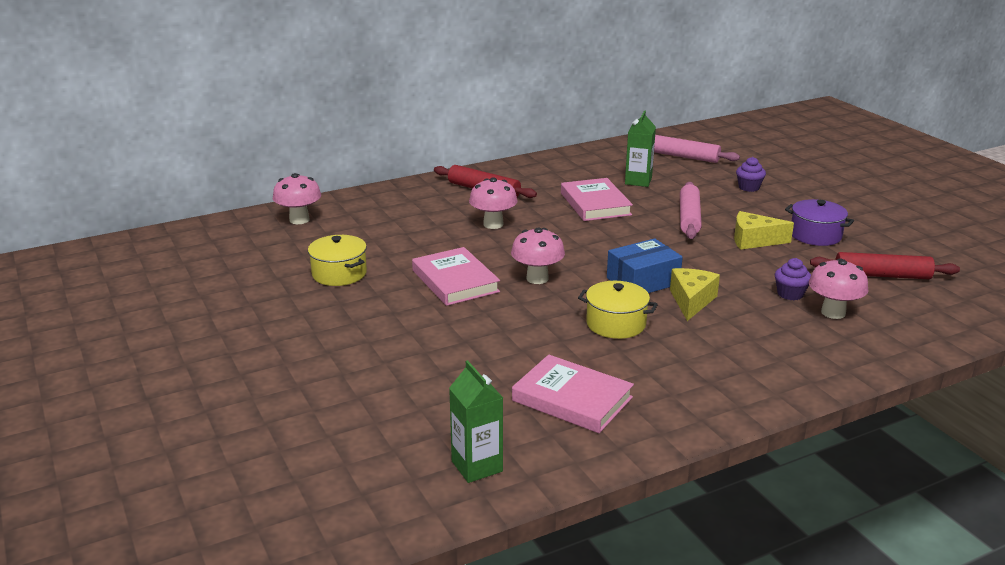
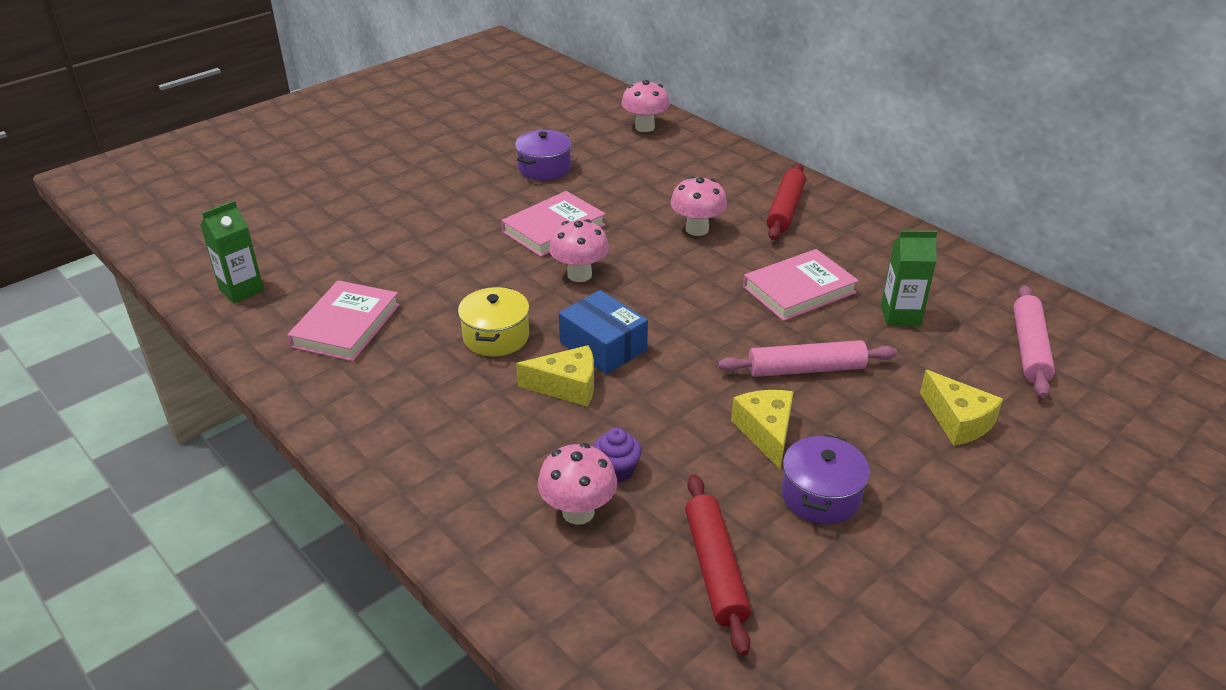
camera: 75 degrees right, 10 degrees up
(339, 274) = (544, 168): yellow pot -> purple pot
(749, 187) = (958, 421): purple cupcake -> yellow cheese

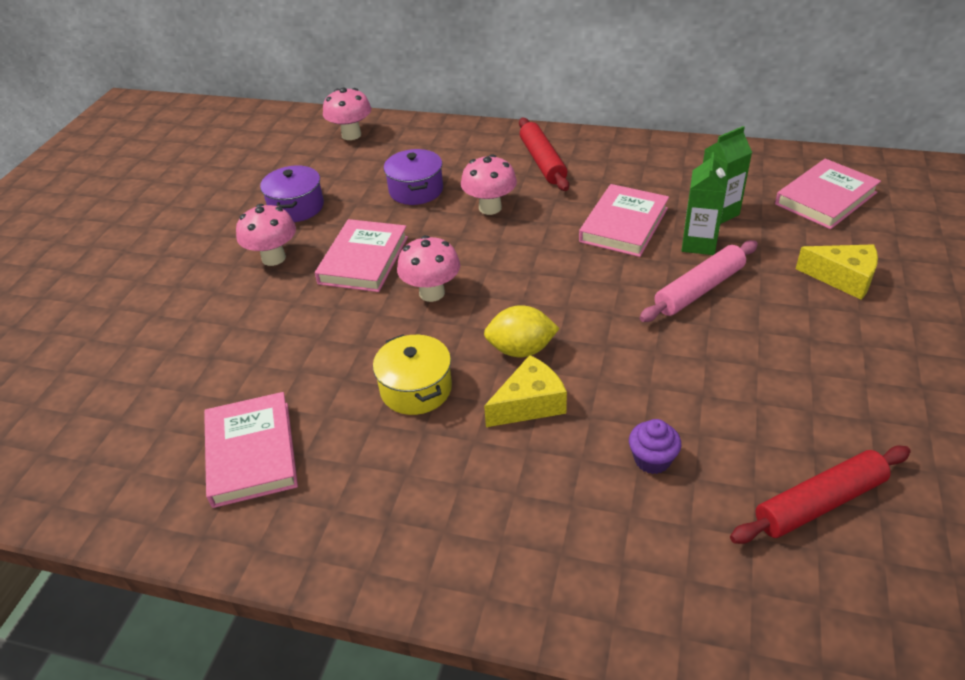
camera: 30 degrees left, 5 degrees up
(241, 290) = (90, 473): green carton -> green carton (698, 244)
(578, 512) = (662, 518): pink mushroom -> pink mushroom (273, 258)
(603, 346) = (521, 350): blue box -> yellow lemon
(715, 569) = (819, 503): red rolling pin -> red rolling pin turned 75 degrees counterclockwise
(766, 432) = (728, 359): yellow cheese -> none
(820, 496) = (822, 392): purple pot -> purple pot (416, 190)
(1029, 348) = (825, 198): pink rolling pin -> pink book

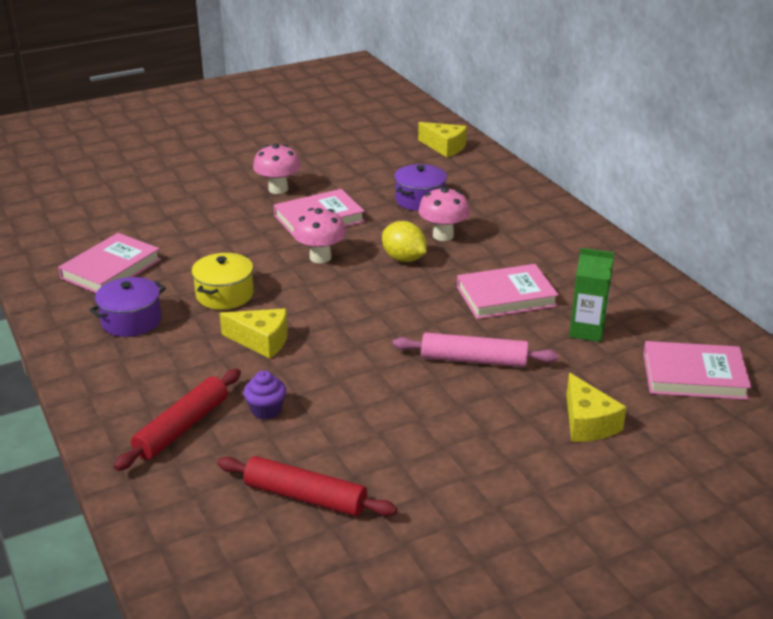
camera: 45 degrees right, 10 degrees down
(296, 207) = (338, 170): purple pot -> purple pot (131, 321)
(351, 135) = (445, 147): pink mushroom -> yellow cheese
(521, 350) = (308, 315): yellow lemon -> yellow lemon (404, 259)
(542, 161) = (533, 230): red rolling pin -> red rolling pin (182, 427)
(698, 244) = (531, 338): green carton -> none

